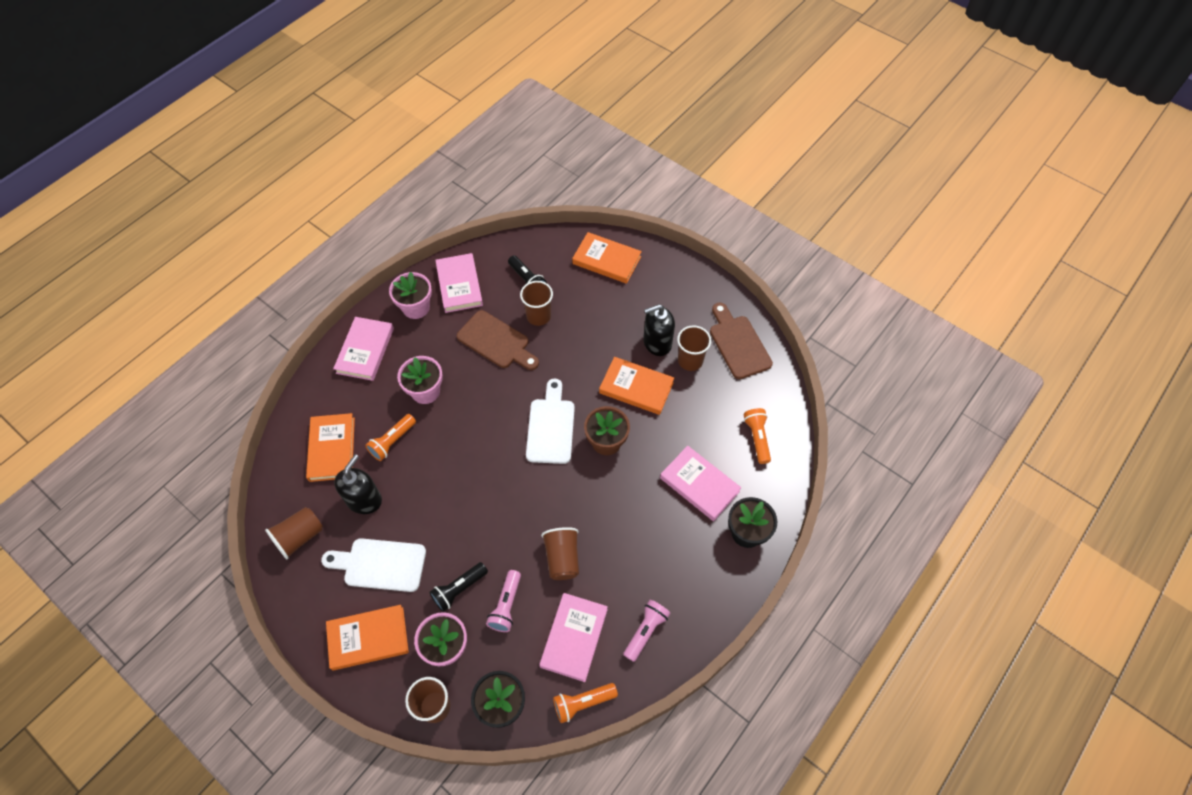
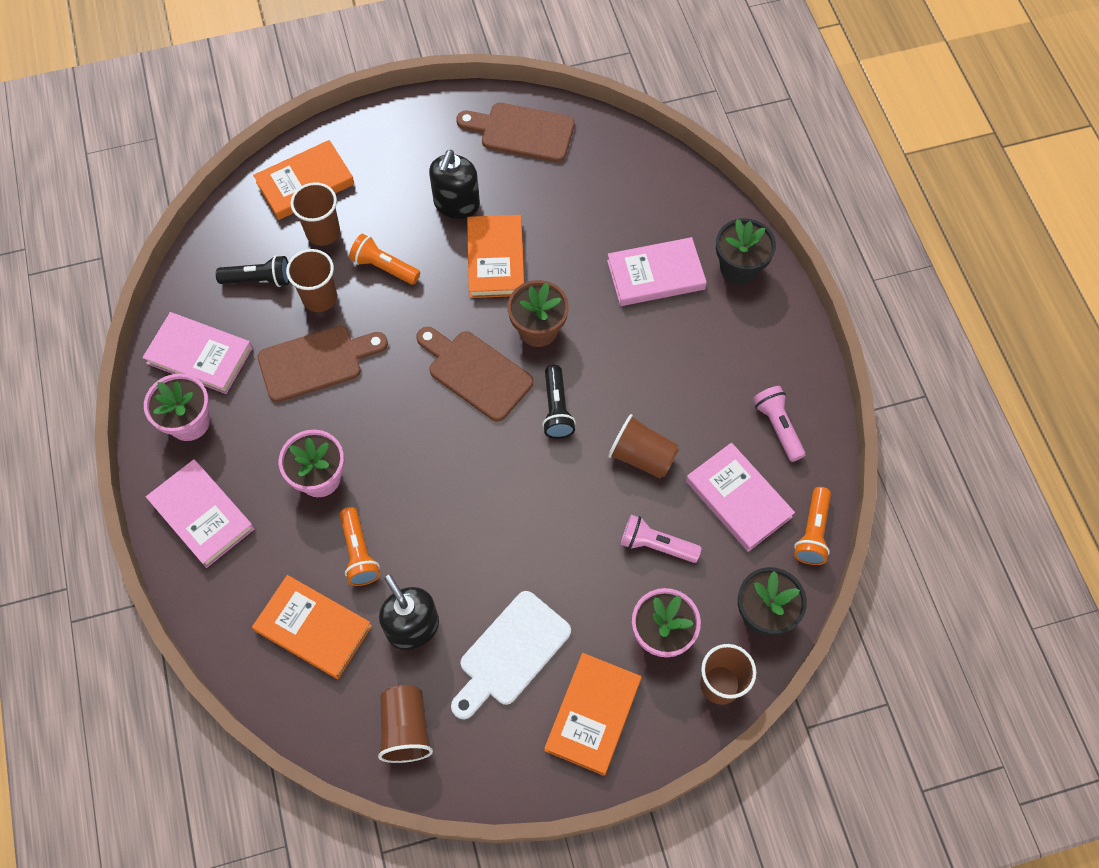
camera: 55 degrees left, 5 degrees up
(459, 589) = (602, 583): black flashlight -> black flashlight (556, 409)
(506, 605) = (656, 545): pink flashlight -> pink flashlight turned 150 degrees clockwise
(551, 427) = (476, 373): white cutting board -> brown cutting board
(636, 387) = (495, 259): orange book -> orange book turned 60 degrees counterclockwise
(690, 360) = (505, 188): brown cup -> brown cup (323, 232)
(757, 438) = (644, 189): orange flashlight -> orange flashlight (384, 267)

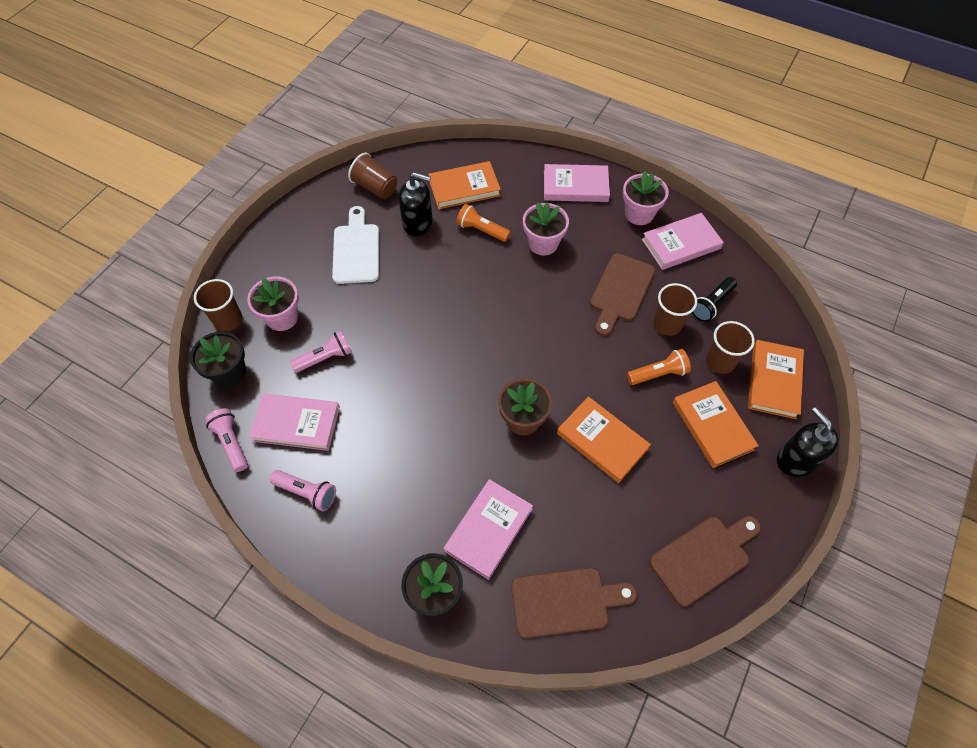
camera: 135 degrees right, 5 degrees down
(456, 204) = (672, 456): black soap dispenser -> black soap dispenser (795, 460)
(476, 373) = (529, 361): brown cutting board -> brown cutting board (565, 601)
(556, 409) = (459, 382): black flashlight -> none
(592, 714) = (288, 257): orange book -> orange book (712, 426)
(642, 456) = (379, 399): brown cup -> none
(812, 532) = (231, 443): orange flashlight -> pink flashlight

